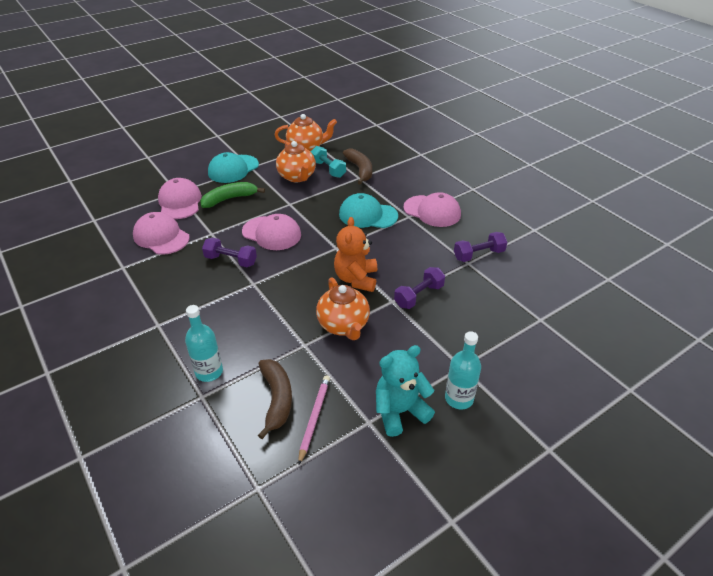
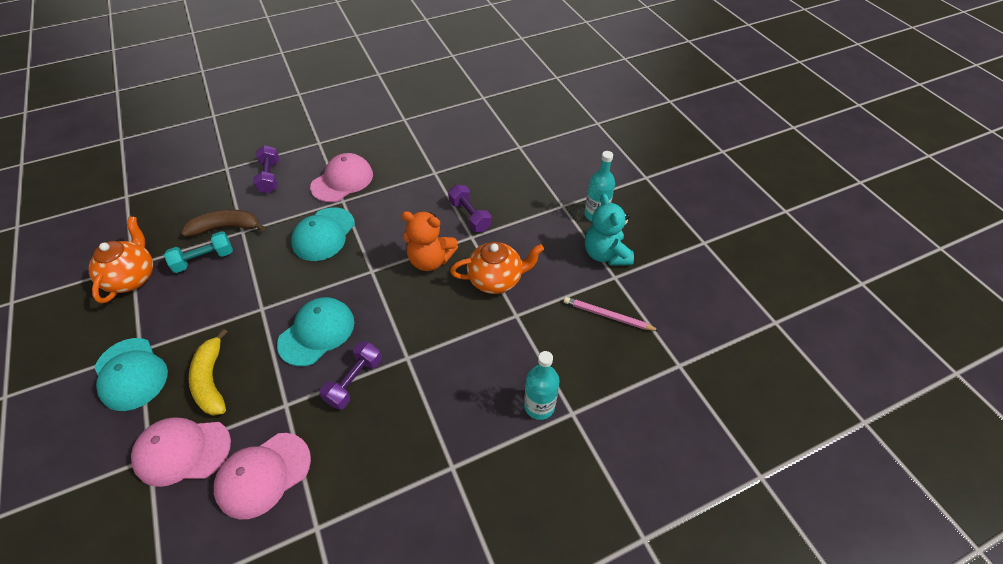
camera: 80 degrees left, 10 degrees up
(229, 199) = (211, 380): green banana -> yellow banana
(272, 233) = (317, 332): pink cap -> turquoise cap
(277, 399) = (583, 344): brown banana -> none
(297, 177) = (202, 295): orange teapot -> none
(478, 255) = (426, 163): purple dumbbell -> purple dumbbell (270, 177)

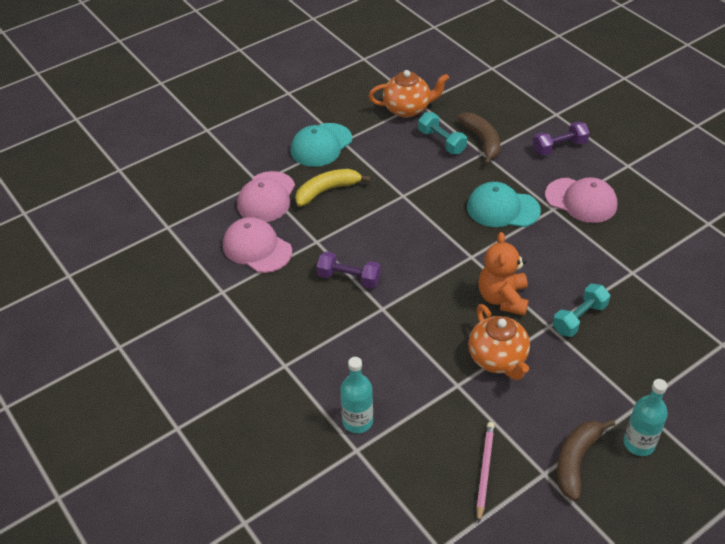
camera: 80 degrees right, 5 degrees down
(182, 451) = (266, 197): pink cap -> pink cap turned 150 degrees counterclockwise
(317, 332) = (390, 239): turquoise cap -> none
(470, 216) = (579, 318): purple dumbbell -> turquoise dumbbell
(605, 254) = (576, 460): turquoise teddy bear -> brown banana

